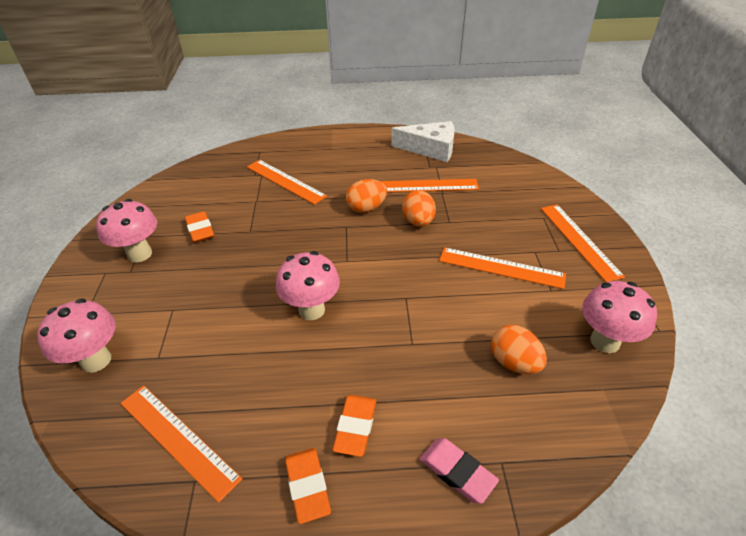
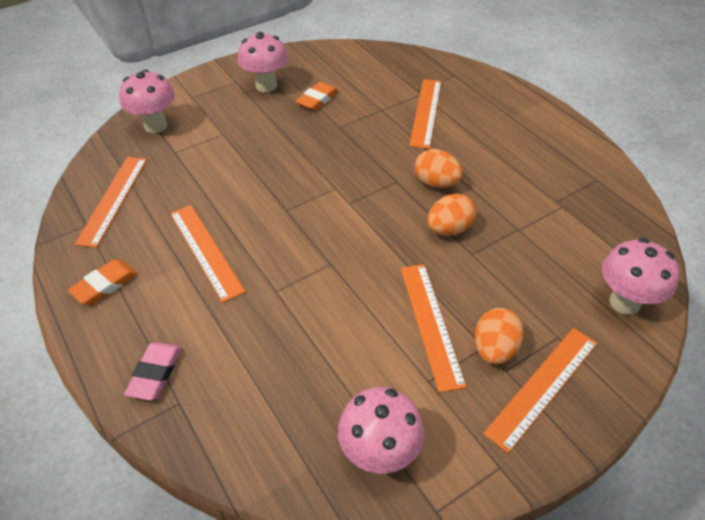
camera: 60 degrees right, 5 degrees up
(311, 310) = (272, 208): pink mushroom -> pink mushroom (624, 302)
(355, 427) = (168, 290): orange eraser -> none
(426, 186) = (517, 212): orange ruler -> orange ruler (205, 251)
(430, 149) = (593, 188): white cheese -> none
(514, 363) = (298, 377): orange egg -> orange egg (494, 349)

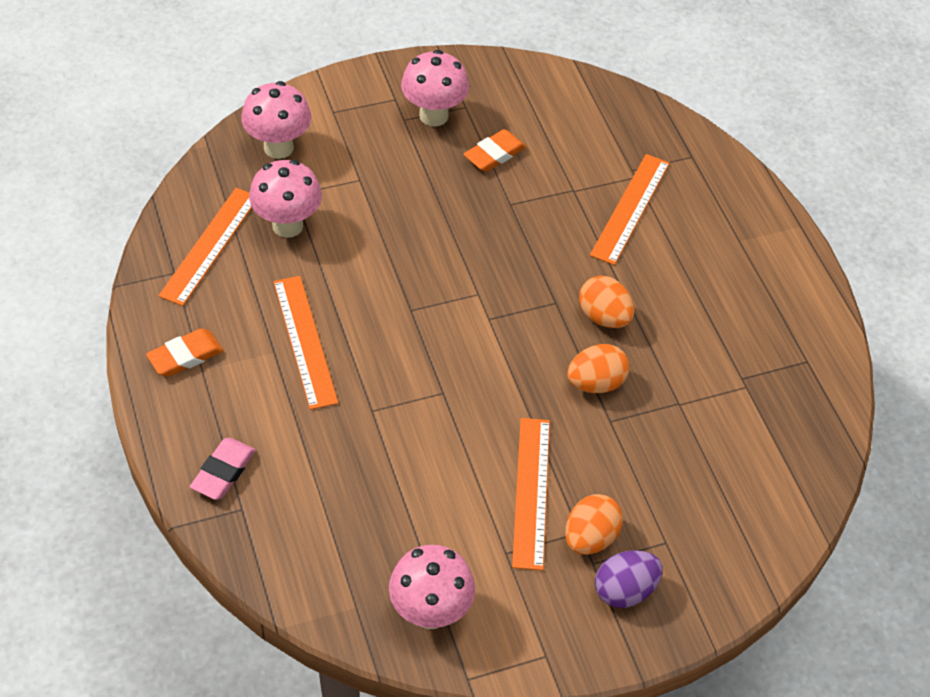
camera: 10 degrees right, 5 degrees up
(543, 387) = (624, 590): orange ruler -> purple egg
(624, 302) = (760, 523): pink mushroom -> pink mushroom (287, 225)

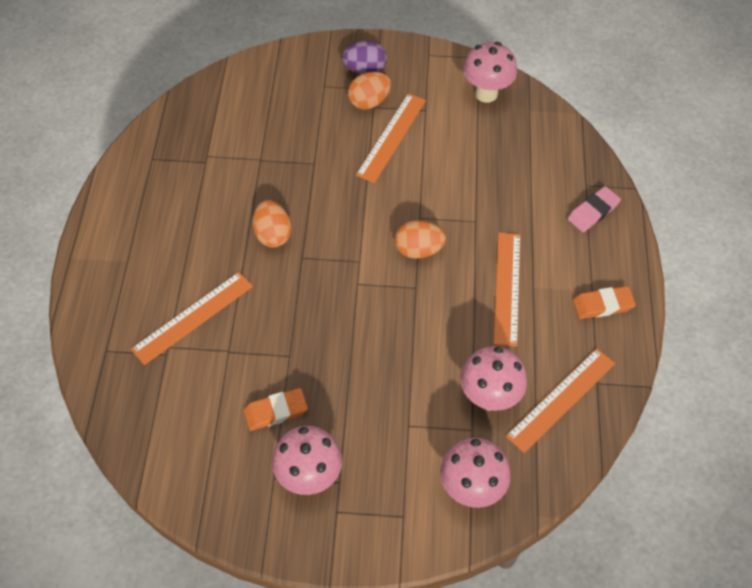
camera: 155 degrees left, 5 degrees up
(595, 383) = (308, 190): orange egg -> orange egg (418, 250)

